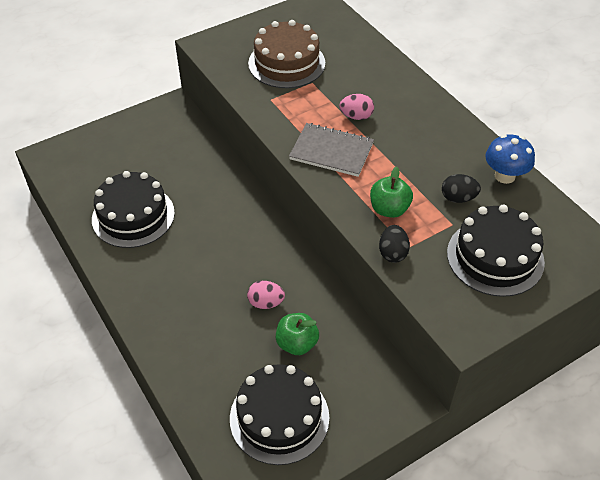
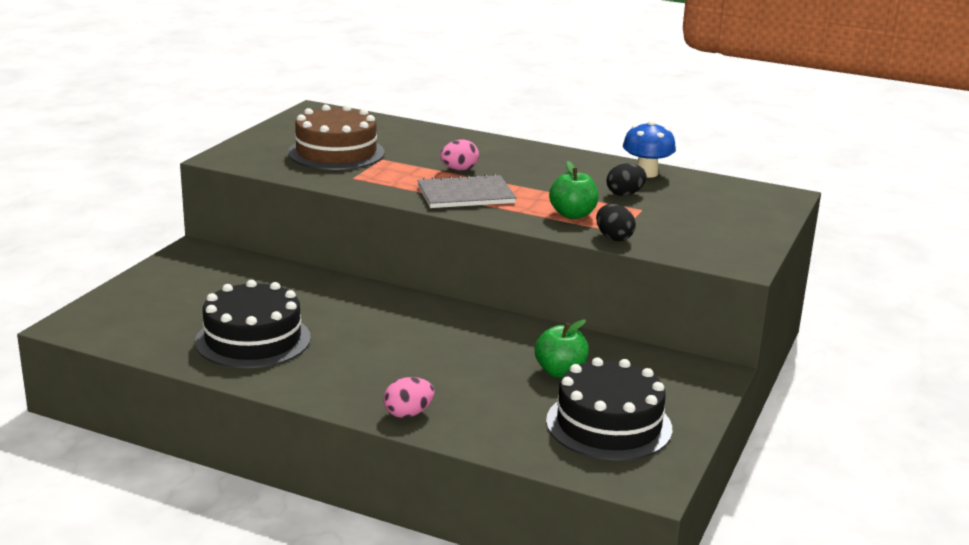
camera: 35 degrees left, 25 degrees down
(266, 303) = (491, 355): pink egg -> pink egg (408, 414)
(495, 257) = (704, 218): black cake -> none

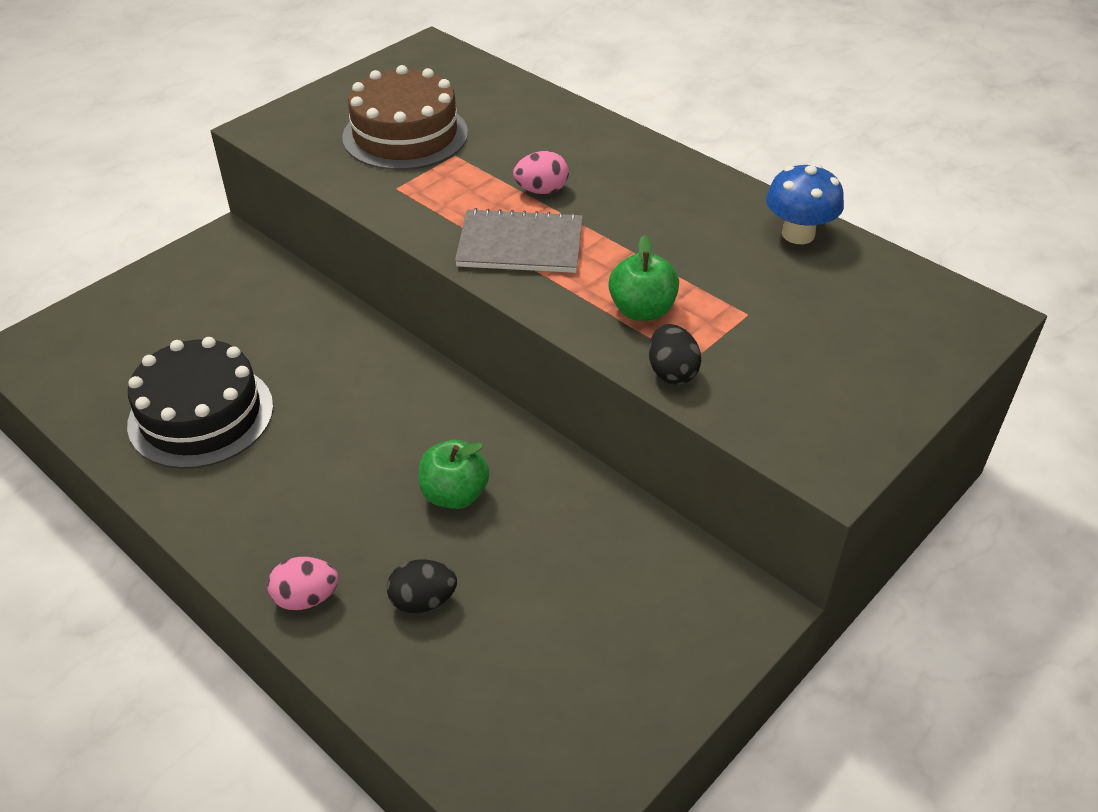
camera: 20 degrees right, 20 degrees up
(560, 372) = (542, 558): green apple -> green apple (454, 494)
(609, 425) = (552, 684): black cake -> none
(625, 194) = (741, 276): black egg -> black egg (423, 601)

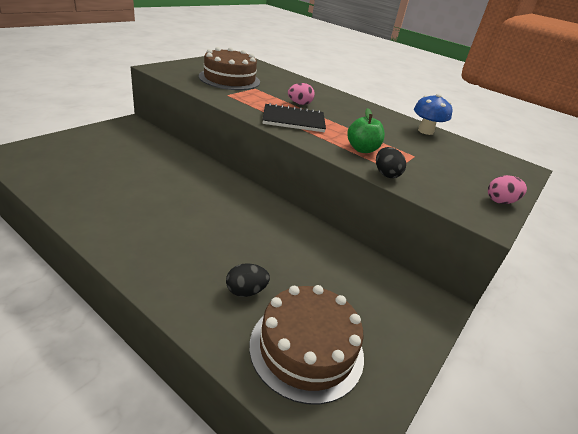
camera: 10 degrees left, 10 degrees down
(201, 415) = (111, 191): black cake -> none
(306, 598) = (172, 286): pink egg -> pink egg (500, 201)
(454, 494) = (259, 238): green apple -> none
(509, 696) = (306, 348): none -> brown cake
(520, 244) = (293, 120): grey notebook -> black notebook

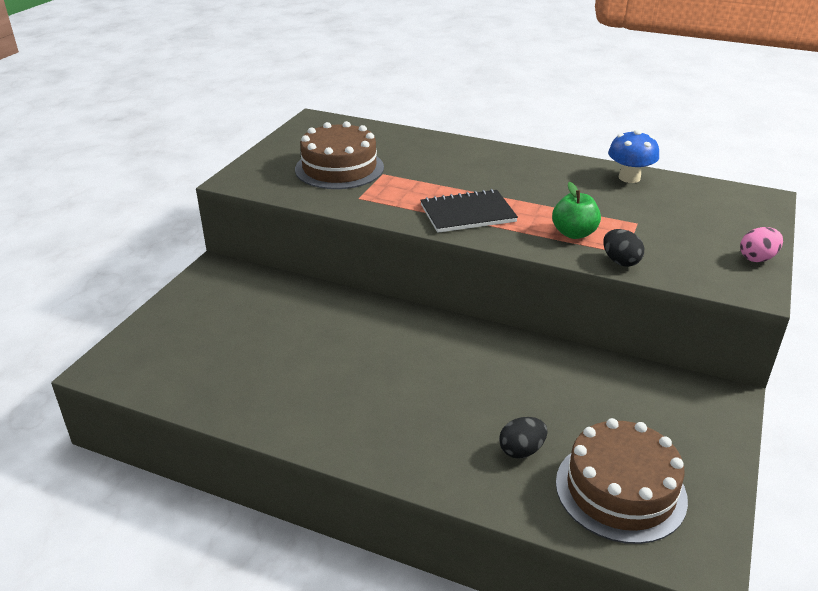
camera: 10 degrees left, 0 degrees up
(299, 104) = (456, 183): pink egg -> none

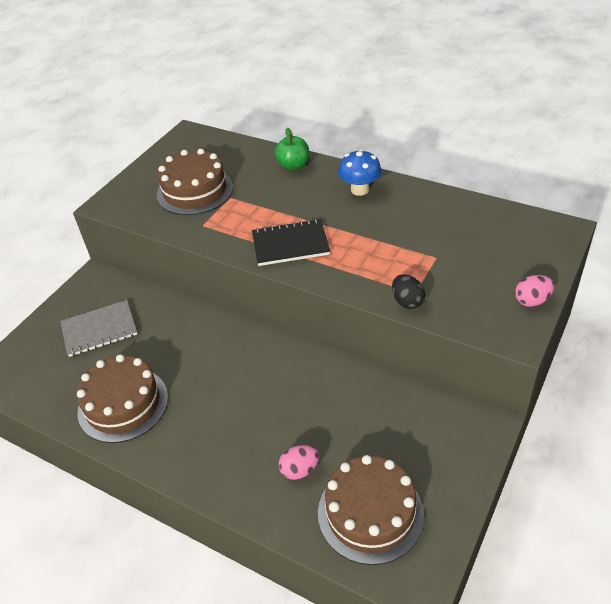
camera: 10 degrees right, 10 degrees up
(234, 319) = (99, 329): none -> grey notebook
(282, 392) = (123, 404): none -> brown cake
(521, 450) = (299, 470): black egg -> pink egg
(574, 233) = (376, 269): green apple -> green apple (293, 166)
(629, 178) = (445, 204): blue mushroom -> blue mushroom (360, 190)

